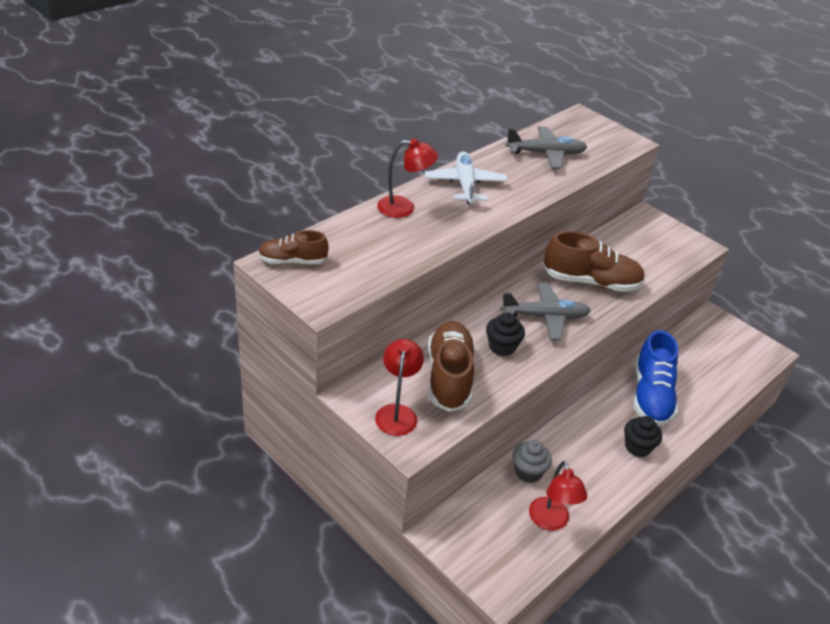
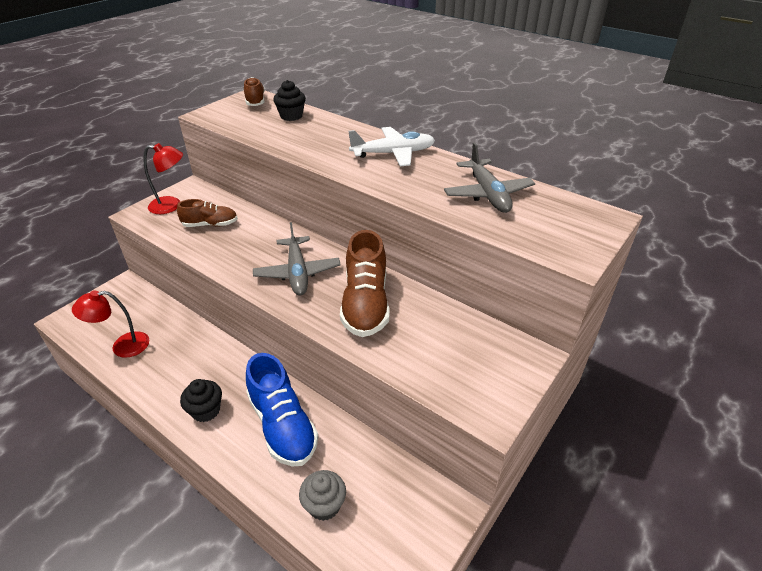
camera: 85 degrees right, 0 degrees up
(404, 208) = (340, 131): red lamp -> none
(449, 377) = (210, 224): brown shoe -> brown shoe, size x0.59
(502, 347) = (250, 249): black cupcake -> black cupcake (291, 116)
(528, 472) = (178, 330): grey cupcake -> grey cupcake (324, 505)
(651, 396) = (282, 425): blue shoe -> blue shoe turned 120 degrees counterclockwise

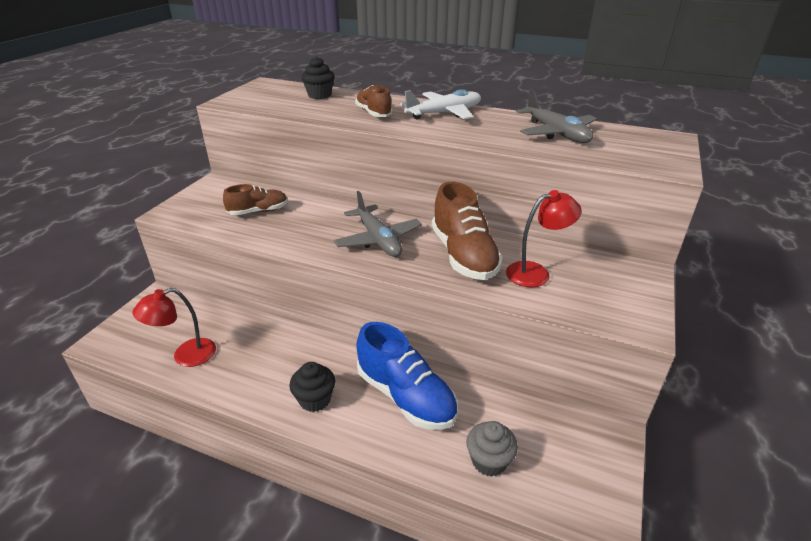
camera: 15 degrees left, 5 degrees down
(172, 205) = (204, 200): red lamp -> red lamp (536, 273)
(255, 101) = (272, 87): brown shoe -> brown shoe (373, 113)

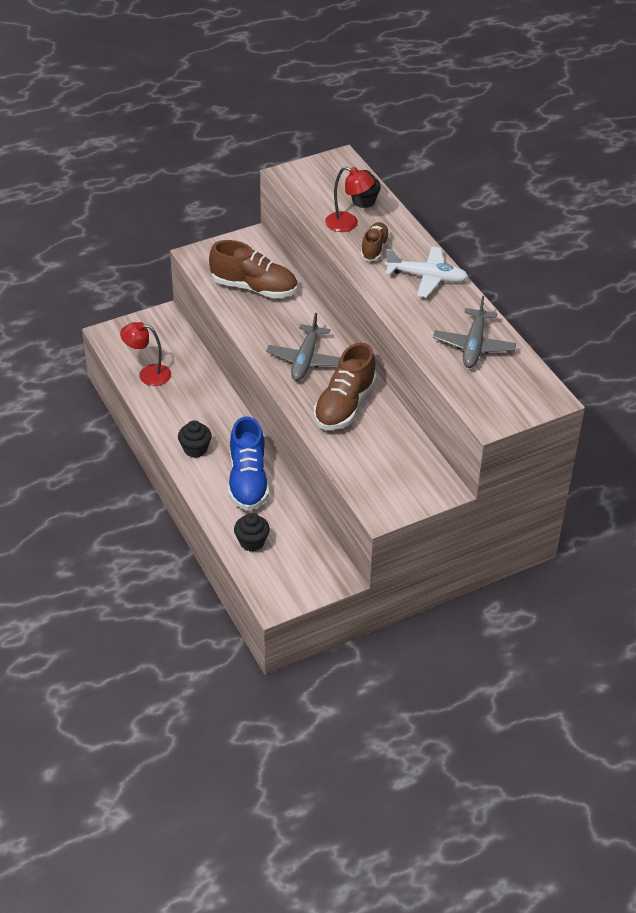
camera: 40 degrees right, 10 degrees up
(258, 211) = (254, 288): brown shoe -> brown shoe, size x1.71
(489, 461) = (252, 542): grey cupcake -> black cupcake
(536, 273) = (372, 445): red lamp -> red lamp (348, 224)

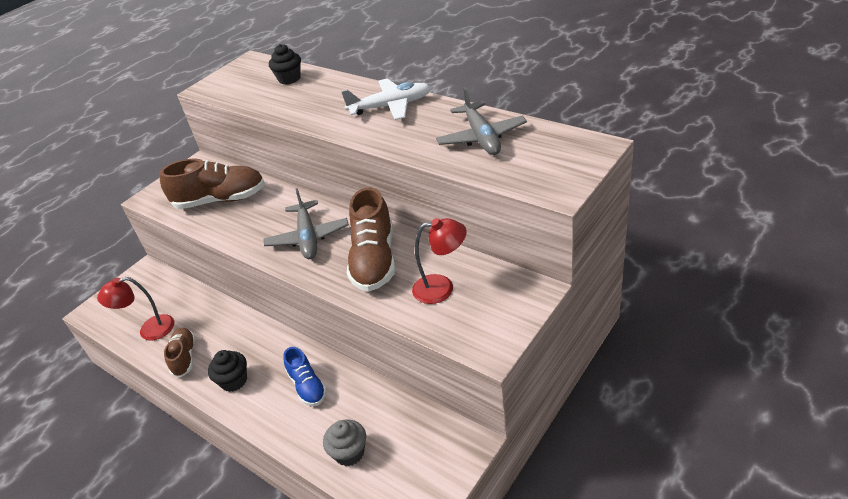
camera: 20 degrees left, 5 degrees down
(248, 481) = (307, 386): blue shoe -> blue shoe, size x0.59
(252, 542) = (349, 453): black cupcake -> grey cupcake
(348, 224) = (286, 98): red lamp -> red lamp (442, 288)
(374, 248) = (324, 105): brown shoe -> brown shoe (184, 357)

